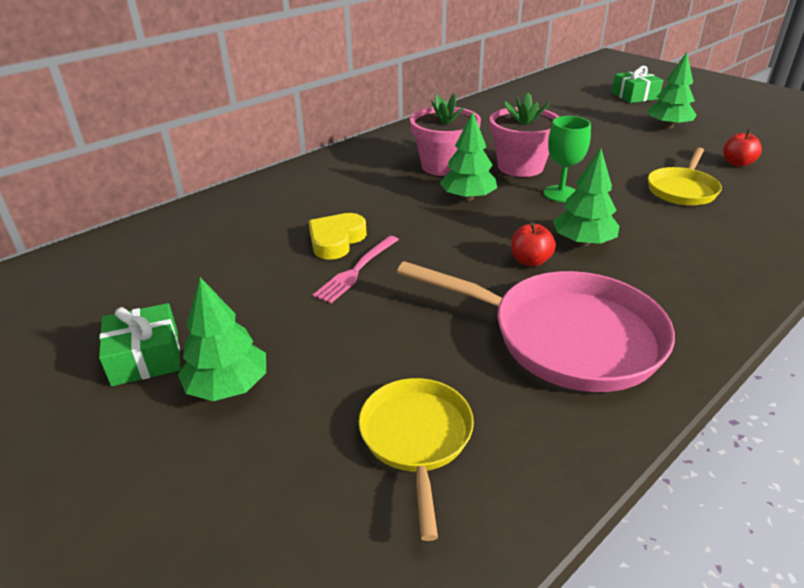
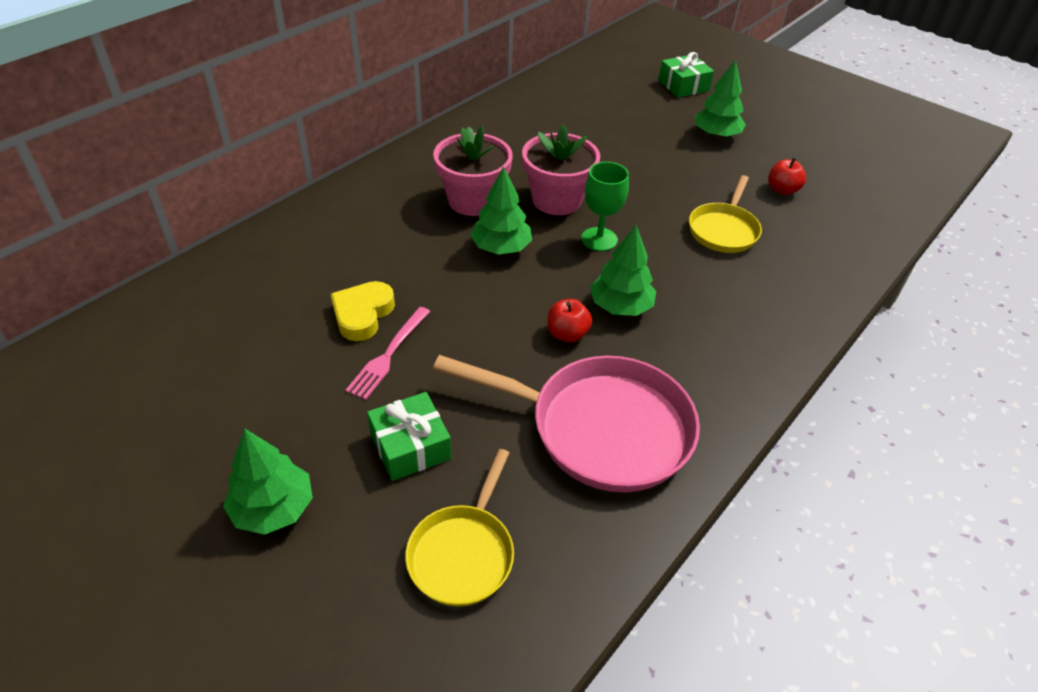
camera: 10 degrees left, 10 degrees up
(146, 357) = (180, 479): green gift -> green gift (410, 446)
(416, 438) = (463, 553): yellow pan -> yellow pan turned 150 degrees counterclockwise

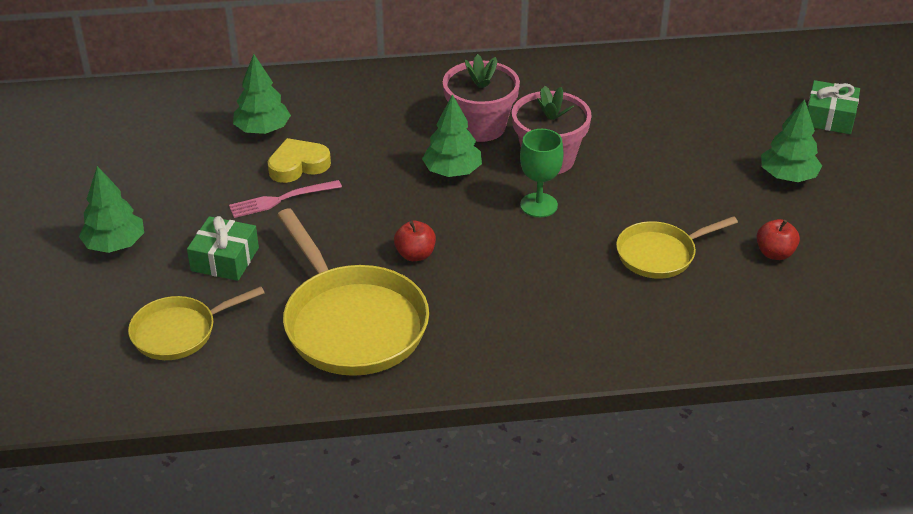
camera: 45 degrees right, 5 degrees down
(600, 428) = (352, 323): pink pan -> yellow pan
(620, 306) = (482, 260): green tree -> green tree (262, 130)

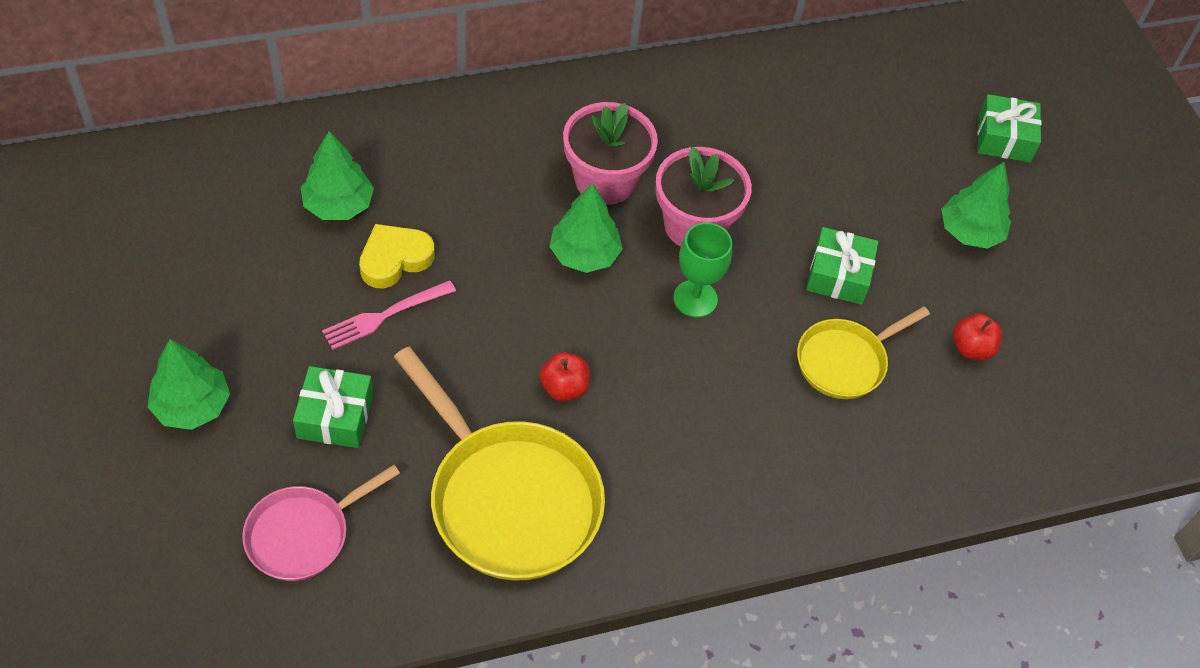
camera: 15 degrees left, 15 degrees up
(179, 332) = (303, 534): yellow pan -> pink pan
(665, 198) = (838, 275): none -> green gift

